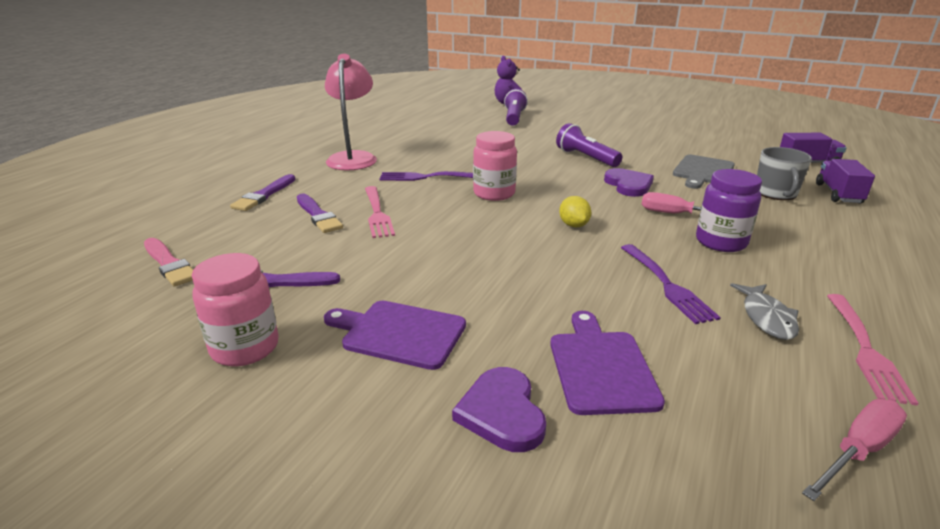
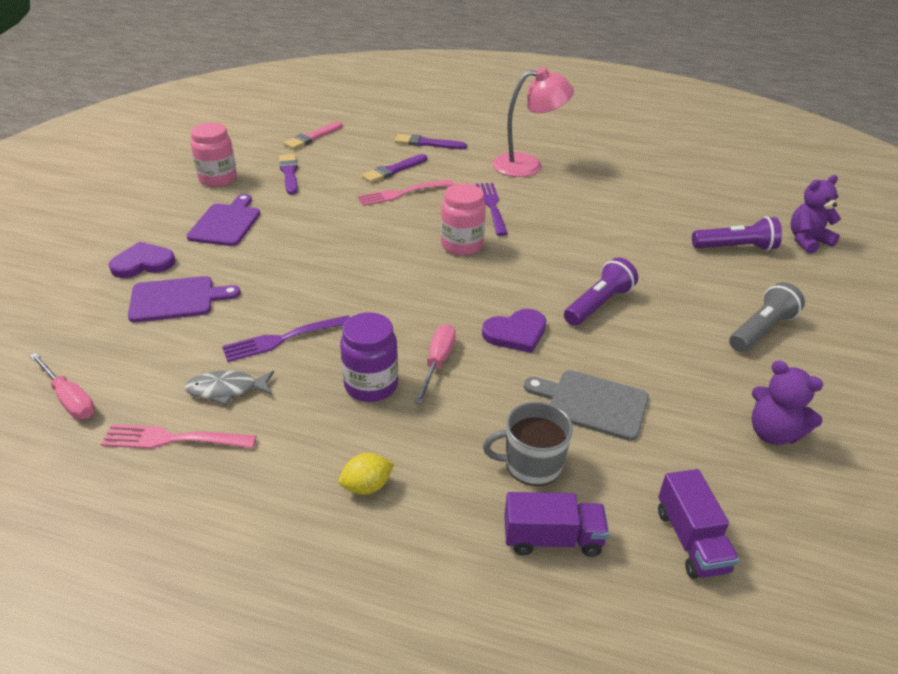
camera: 80 degrees right, 10 degrees up
(573, 225) = (397, 292): yellow lemon -> yellow lemon (367, 486)
(609, 125) = (761, 330): none -> grey flashlight
(706, 136) = (772, 433): none -> purple teddy bear

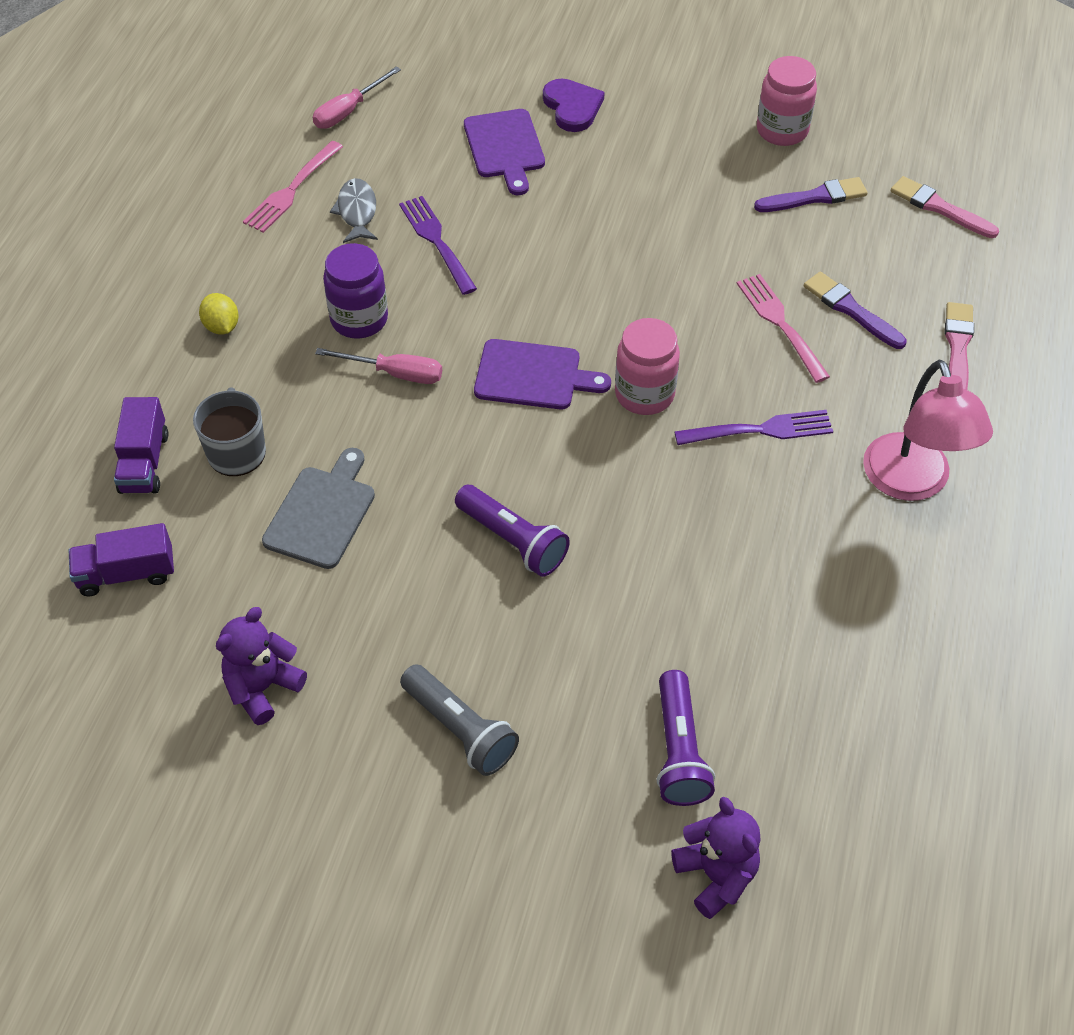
camera: 90 degrees right, 15 degrees up
(174, 439) = (292, 189): pink fork -> pink fork turned 150 degrees counterclockwise
(226, 223) = (669, 158): purple cutting board -> purple cutting board (533, 376)
(427, 143) = (958, 347): purple brush -> pink brush
(516, 333) = (449, 447): purple heart -> none

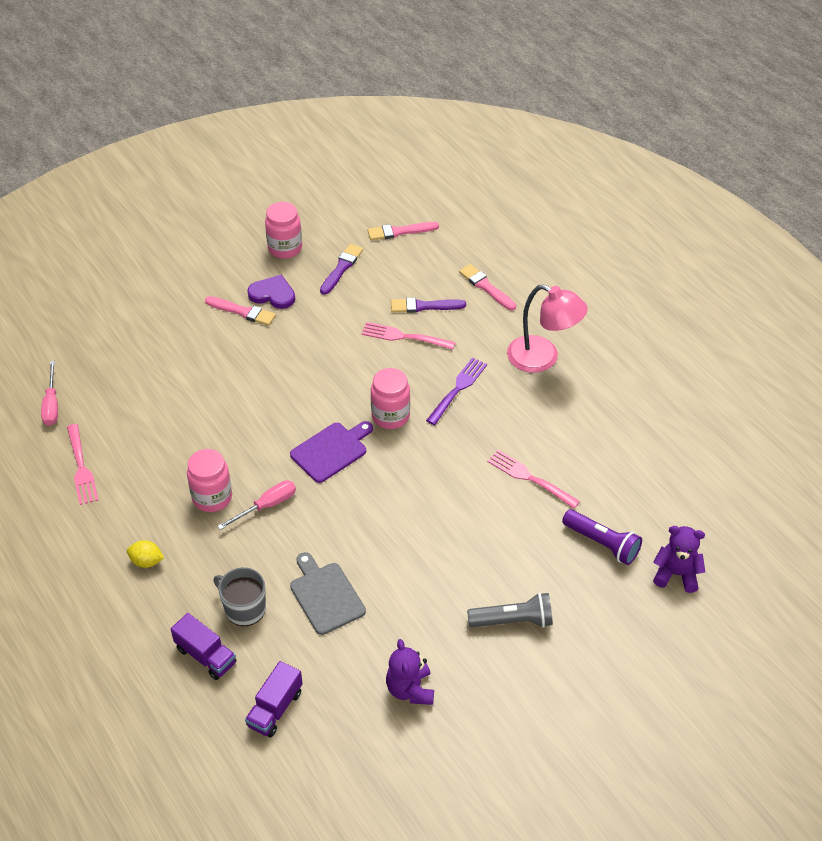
camera: 50 degrees left, 5 degrees down
(357, 212) = (133, 449): grey fish -> none
(359, 319) = (212, 497): purple jar -> pink jar
(437, 242) = (196, 430): purple fork -> none
(505, 147) = (163, 358): purple cutting board -> none
(512, 540) = (424, 527): purple flashlight -> none
(572, 107) = (169, 313): purple heart -> purple heart (273, 294)
(645, 162) = (242, 312): none -> pink brush
(702, 600) = (530, 478): none -> pink fork

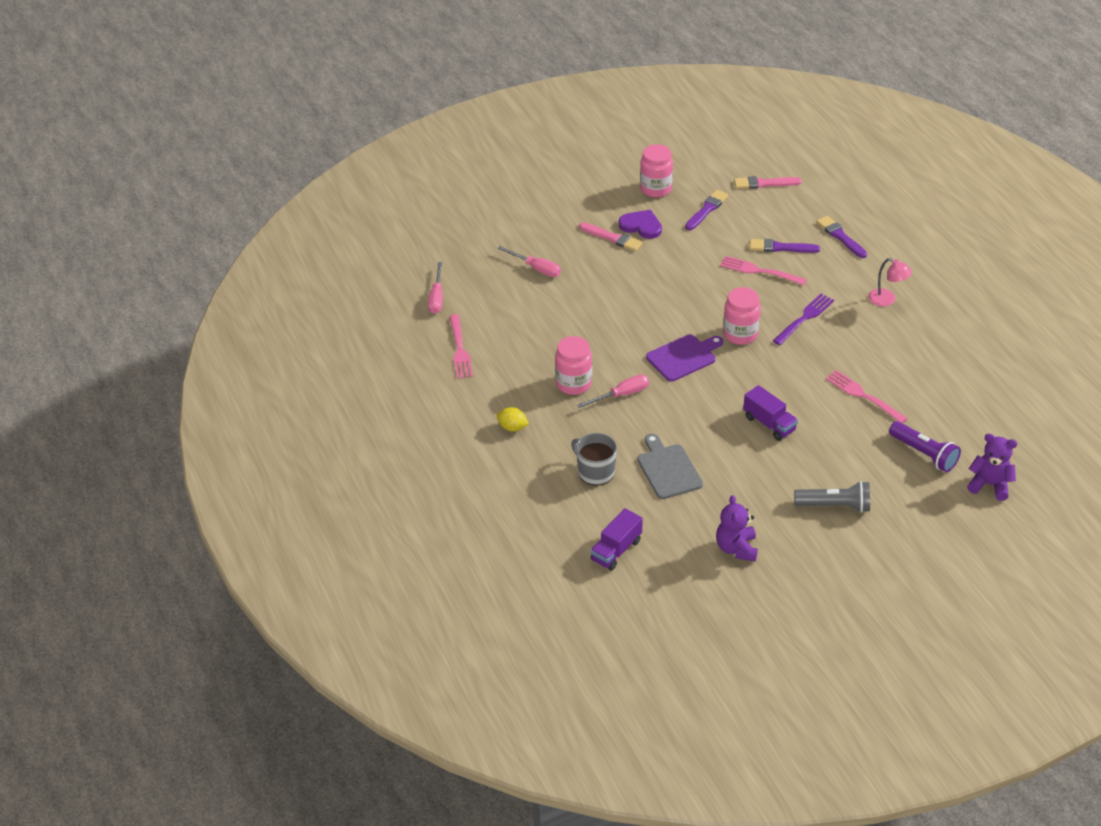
camera: 10 degrees right, 5 degrees down
(161, 357) = (536, 268): none -> pink screwdriver
(206, 656) = (559, 504): purple truck -> purple truck (769, 424)
(486, 287) = (840, 236): pink brush -> purple brush
(542, 358) = (887, 300): pink lamp -> pink lamp, size x0.57

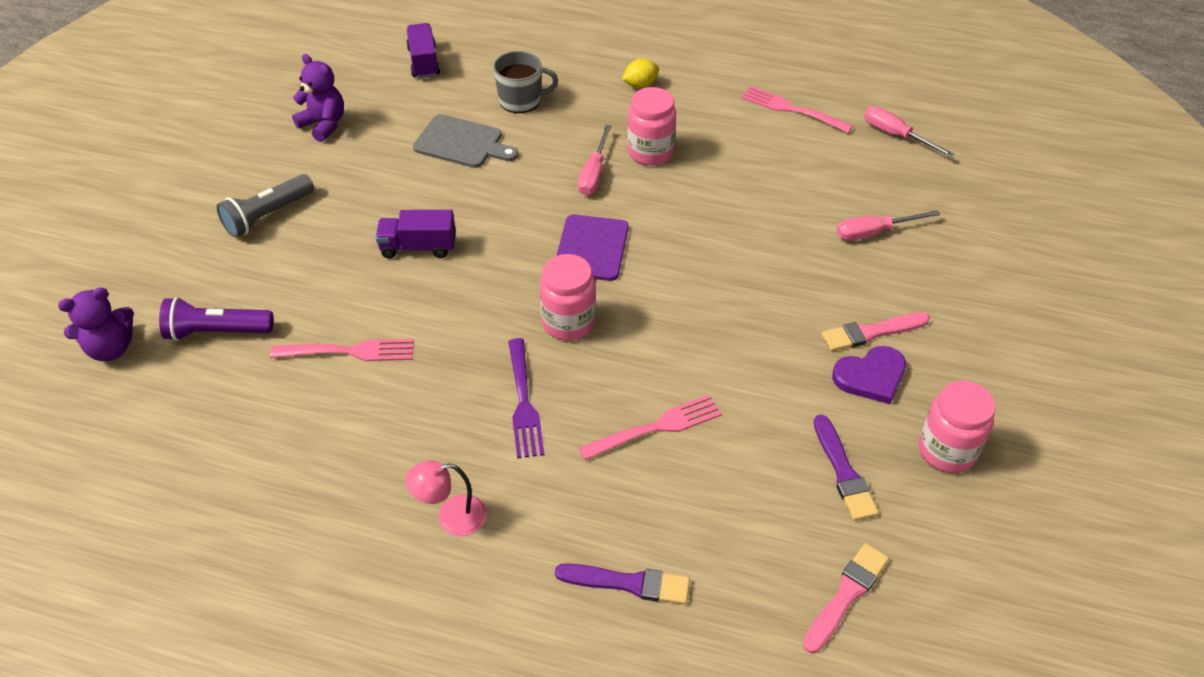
camera: 130 degrees right, 5 degrees up
(780, 247) = (678, 489): purple brush -> none

